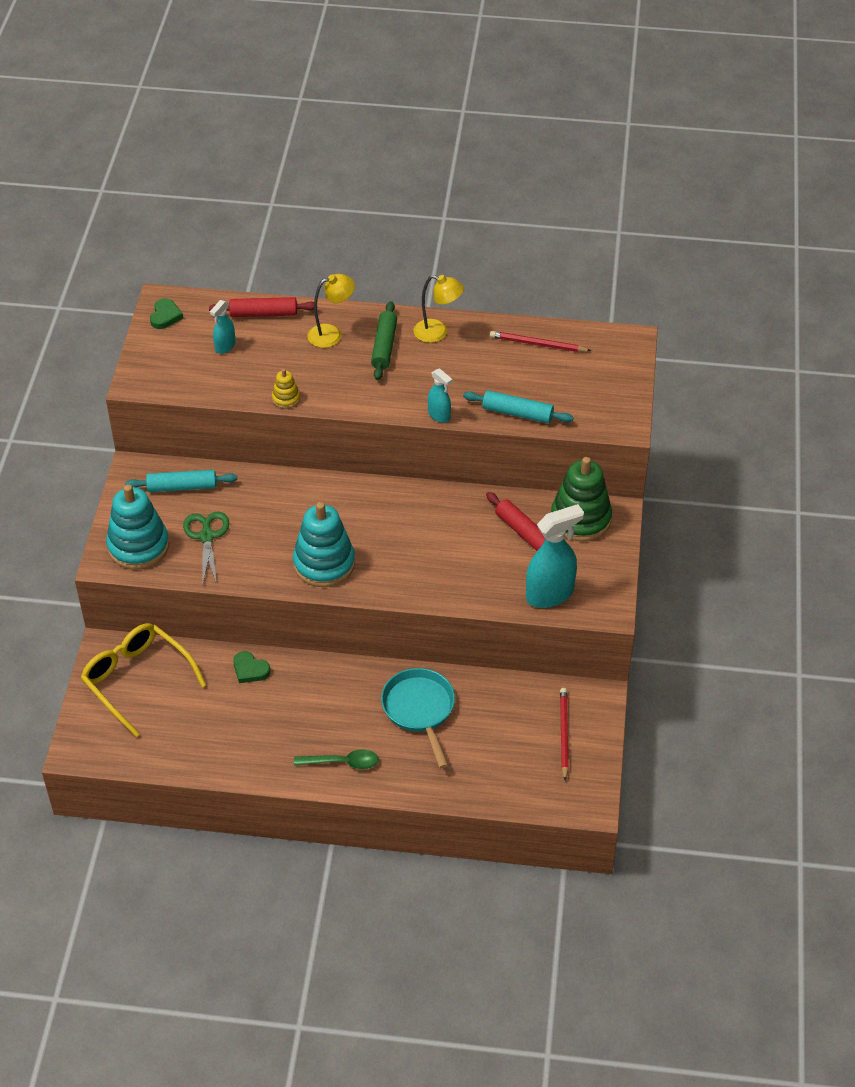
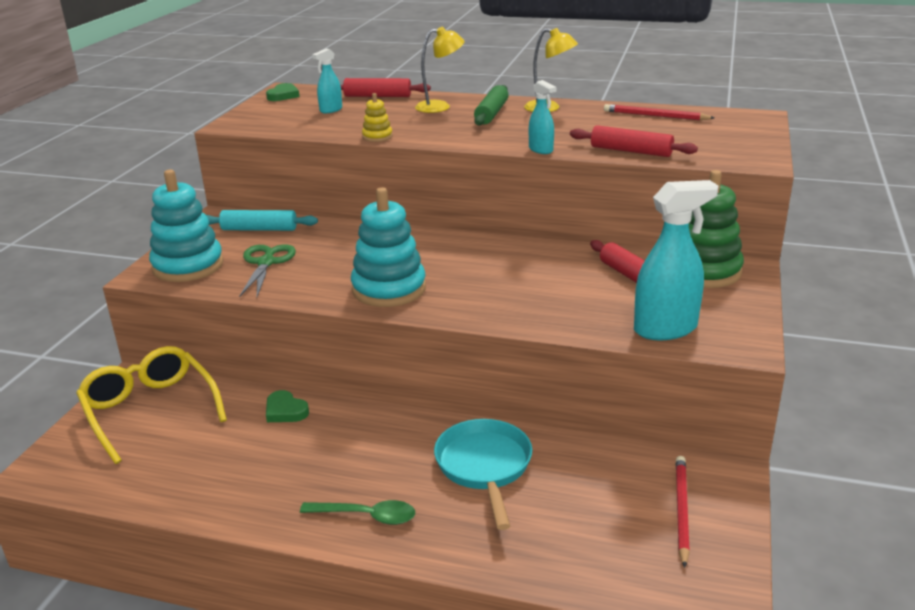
camera: 10 degrees right, 20 degrees down
(517, 413) = (631, 151): turquoise rolling pin -> red rolling pin

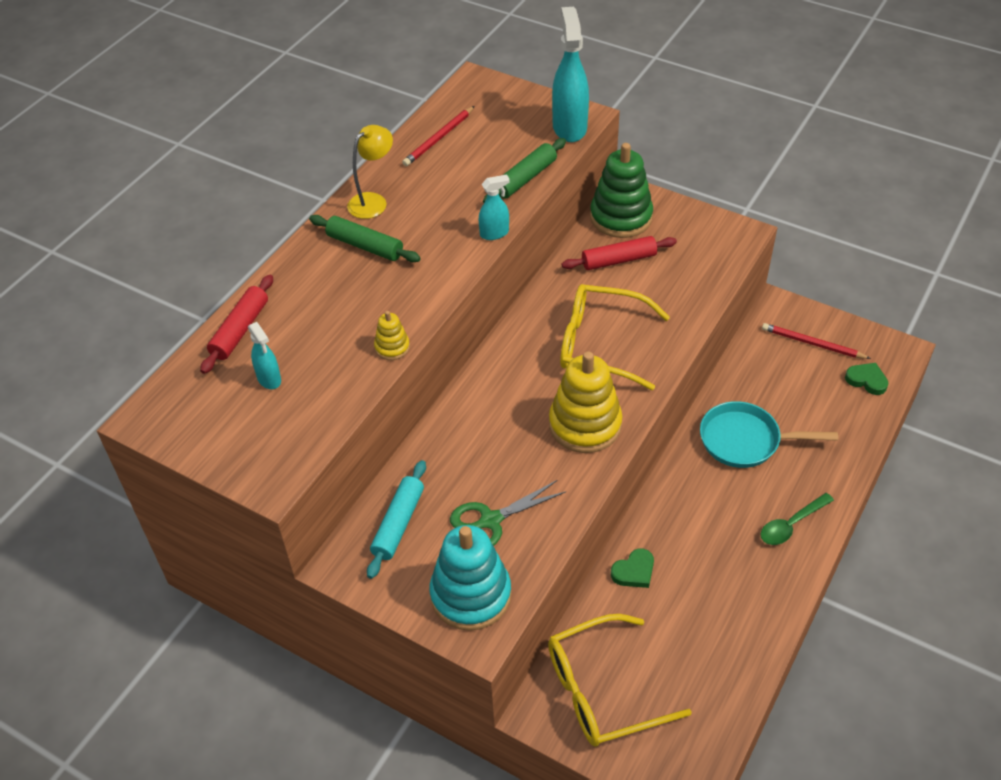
camera: 75 degrees left, 20 degrees up
(266, 263) = (491, 520): green scissors -> green scissors turned 45 degrees counterclockwise
(283, 95) = (174, 422): green heart -> green heart (866, 380)
(366, 516) = (791, 525): green spoon -> green spoon turned 150 degrees counterclockwise
(389, 289) = (585, 425): turquoise stacking toy -> yellow stacking toy
(440, 106) = (316, 282): yellow lamp -> none
(501, 283) = (601, 344): none -> yellow glasses
(631, 151) = (525, 178): red rolling pin -> green rolling pin
(665, 329) = (706, 266): turquoise spray bottle -> turquoise spray bottle (569, 127)

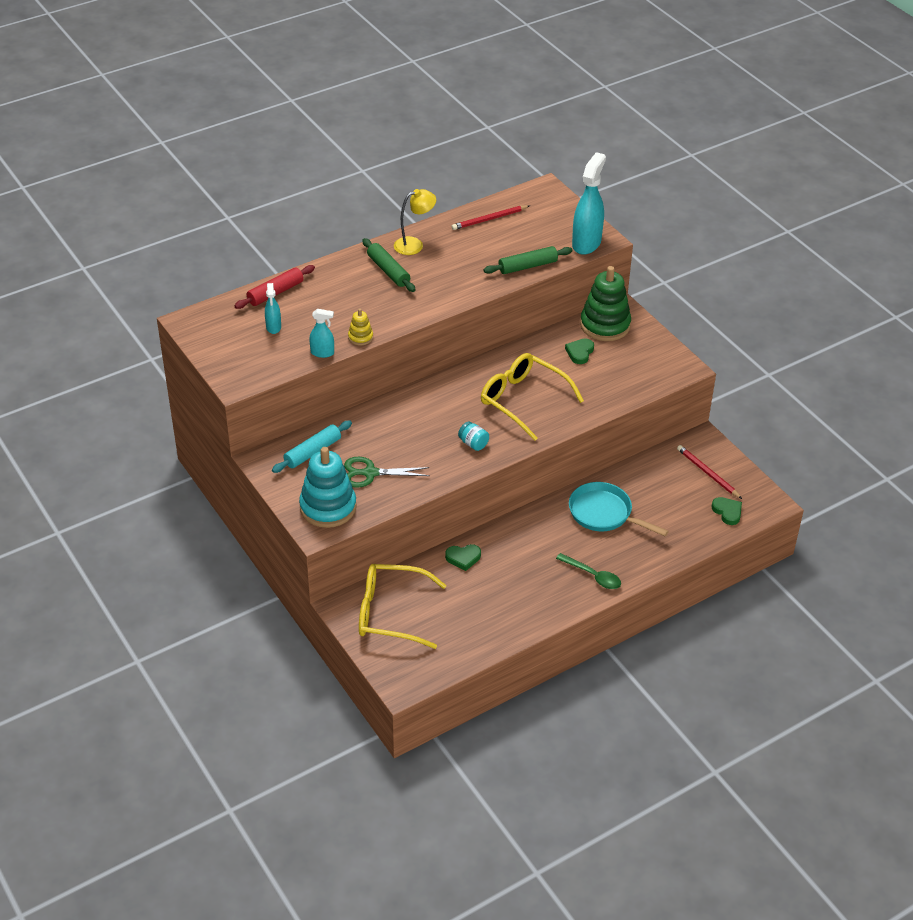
camera: 25 degrees right, 5 degrees down
(494, 233) = (478, 293): turquoise spray bottle -> turquoise spray bottle (322, 353)
(585, 425) = (473, 443): yellow stacking toy -> turquoise jar
(618, 260) = (580, 352): red rolling pin -> green heart
(791, 525) = (593, 576): green spoon -> green spoon turned 135 degrees counterclockwise

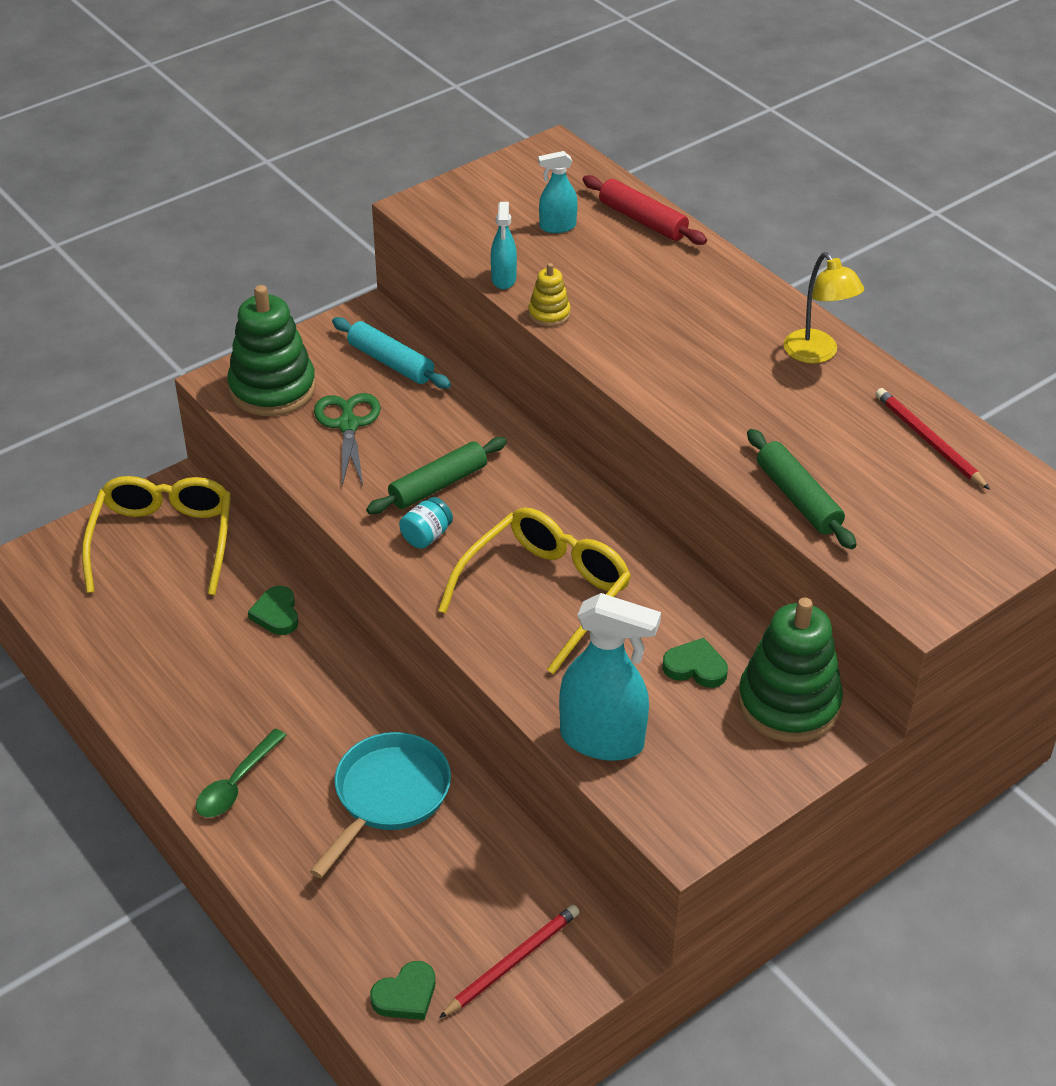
camera: 85 degrees right, 0 degrees up
(328, 507) = (272, 388): turquoise stacking toy -> green stacking toy
(388, 271) = (733, 330): green rolling pin -> green rolling pin (438, 485)
(586, 243) = (900, 579): turquoise spray bottle -> turquoise spray bottle (602, 740)

